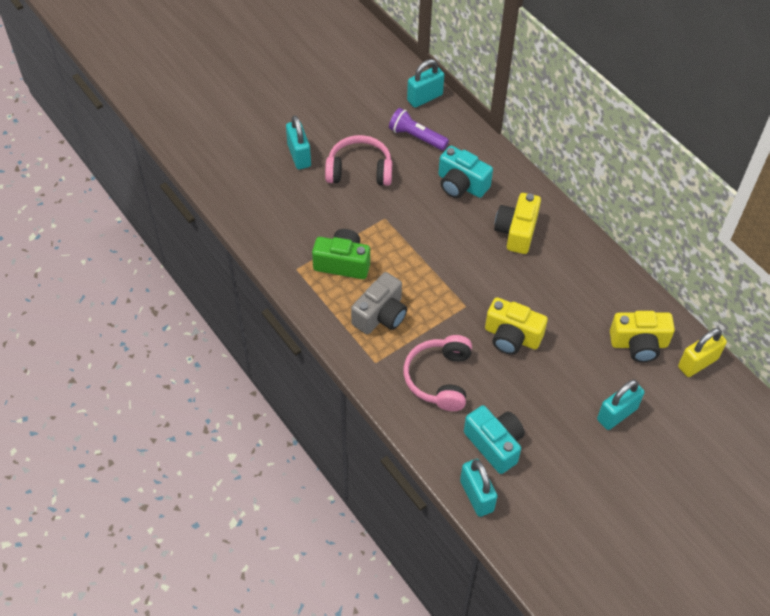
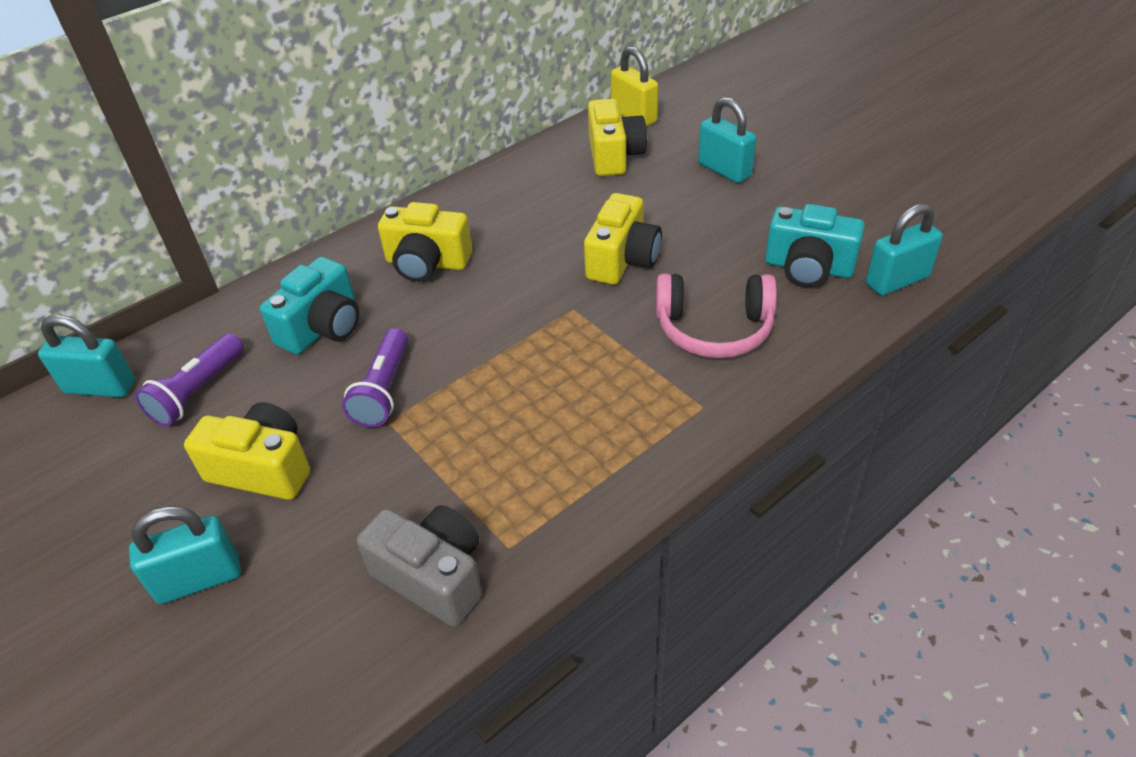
camera: 90 degrees left, 10 degrees down
(342, 263) = (493, 472): green camera -> none
(359, 170) = (263, 469): pink headphones -> yellow camera
(381, 315) = (605, 408): grey camera -> grey camera (433, 577)
(407, 215) = (383, 390): none -> purple flashlight
(424, 98) = (100, 387): turquoise padlock -> turquoise padlock turned 45 degrees counterclockwise
(494, 444) = (808, 268): turquoise camera -> turquoise camera turned 120 degrees counterclockwise

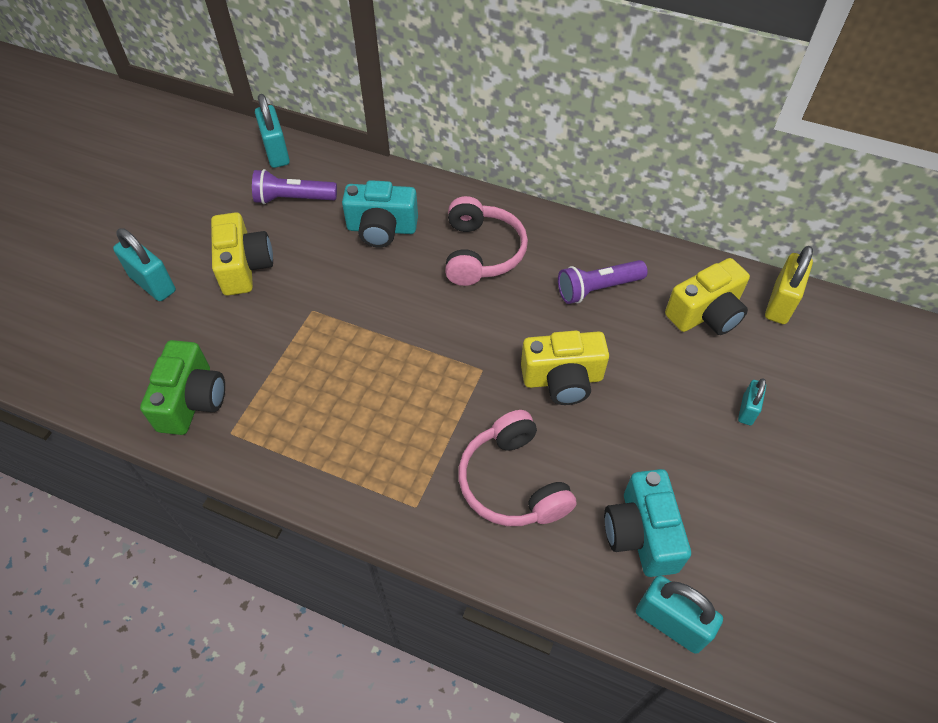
camera: 60 degrees right, 10 degrees up
(383, 390) = (339, 293): purple flashlight -> purple flashlight (597, 288)
(427, 263) = (481, 253): yellow camera -> pink headphones
(433, 577) = (192, 400): grey camera -> green camera
(724, 170) = (747, 410): turquoise padlock -> turquoise padlock, size x0.59

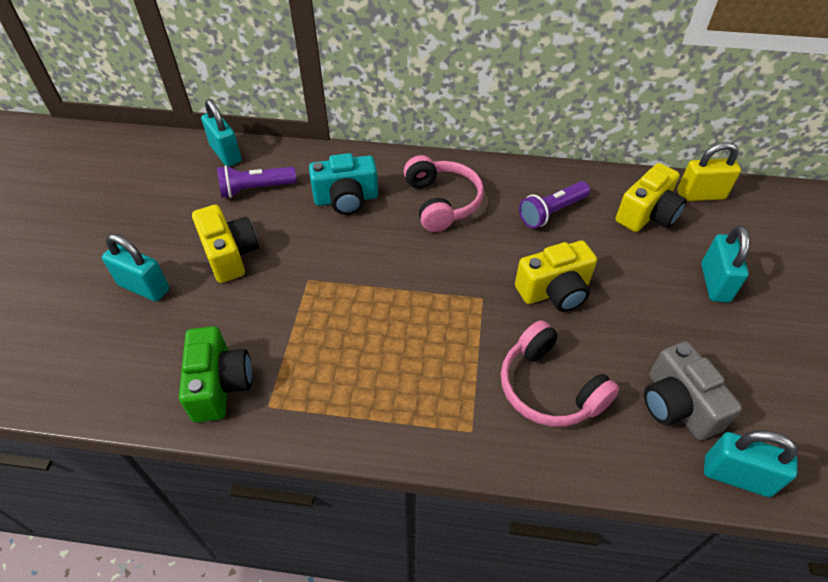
camera: 15 degrees left, 5 degrees down
(641, 534) = (677, 405): turquoise camera -> grey camera
(747, 410) = (714, 283): turquoise padlock -> turquoise padlock, size x1.69
(780, 303) = (700, 195): yellow padlock -> yellow padlock turned 75 degrees clockwise

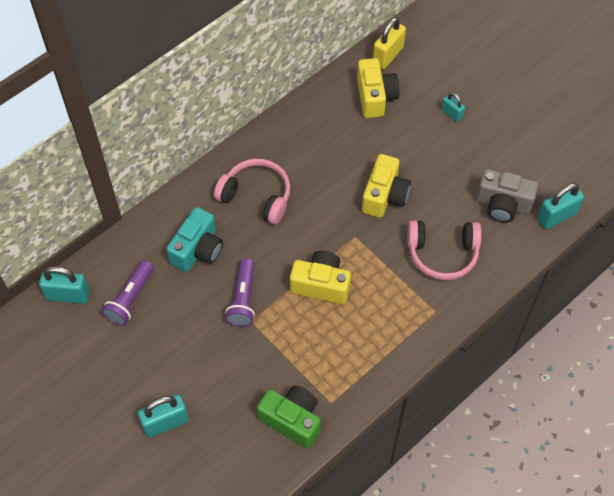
camera: 50 degrees left, 10 degrees up
(230, 255) = (184, 353): yellow camera -> yellow camera (321, 284)
(551, 212) = (324, 144): purple flashlight -> purple flashlight (243, 299)
(714, 283) = (451, 114): turquoise padlock -> turquoise padlock, size x0.59

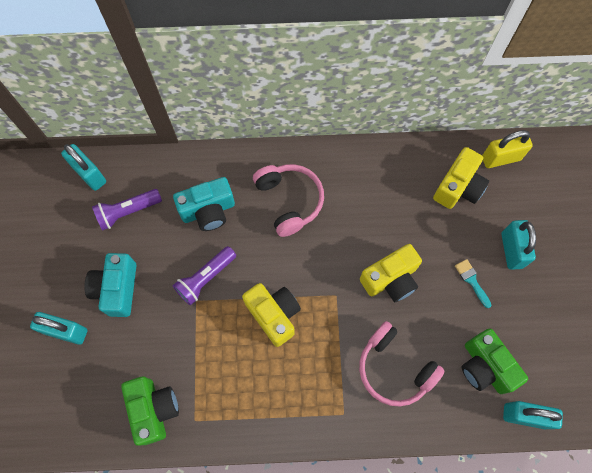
camera: 40 degrees right, 10 degrees up
(178, 360) = (117, 289): none -> turquoise camera
(443, 154) = (472, 281): none -> turquoise brush
(451, 114) = (511, 250): turquoise padlock -> turquoise padlock, size x1.69
(502, 205) = (485, 366): grey camera -> green camera

